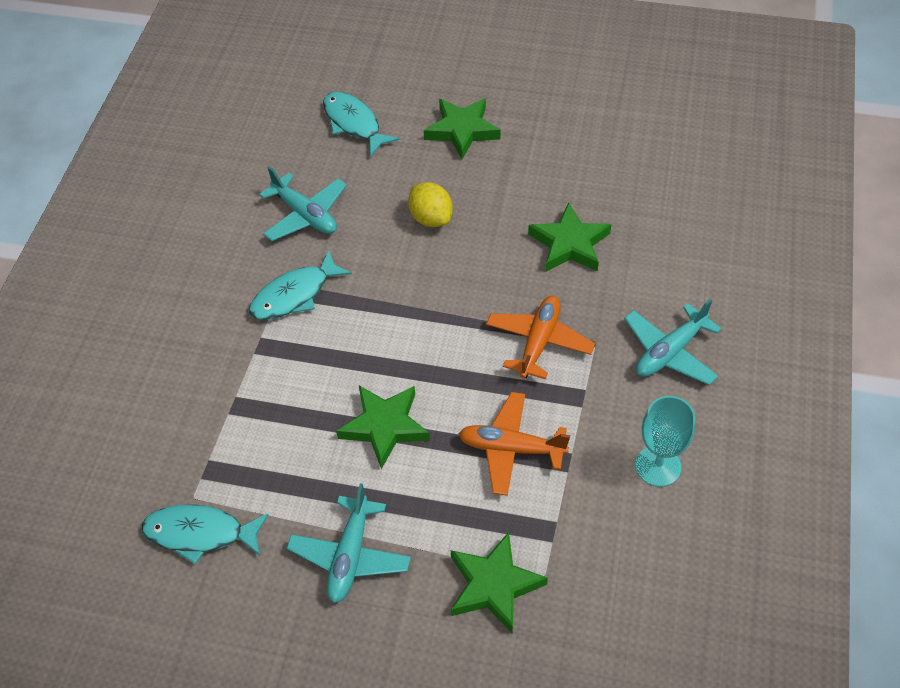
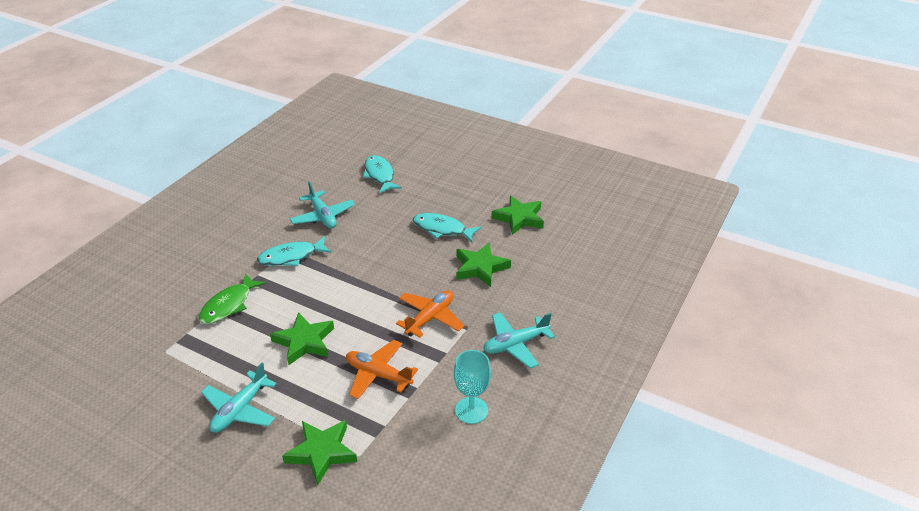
camera: 15 degrees right, 15 degrees down
(200, 533) = (157, 372): turquoise fish -> turquoise fish (442, 229)
(245, 398) = (229, 305): none -> green fish
(431, 218) = (399, 234): yellow lemon -> none
(462, 130) = (445, 192): green star -> green star (519, 218)

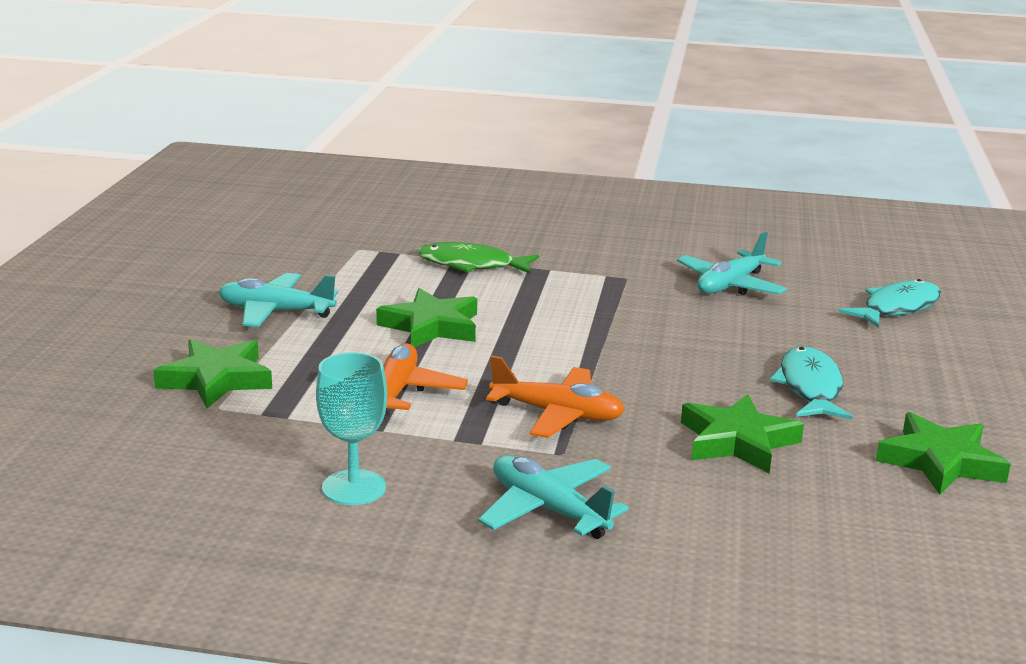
camera: 70 degrees right, 15 degrees down
(291, 257) = (610, 282): turquoise fish -> none

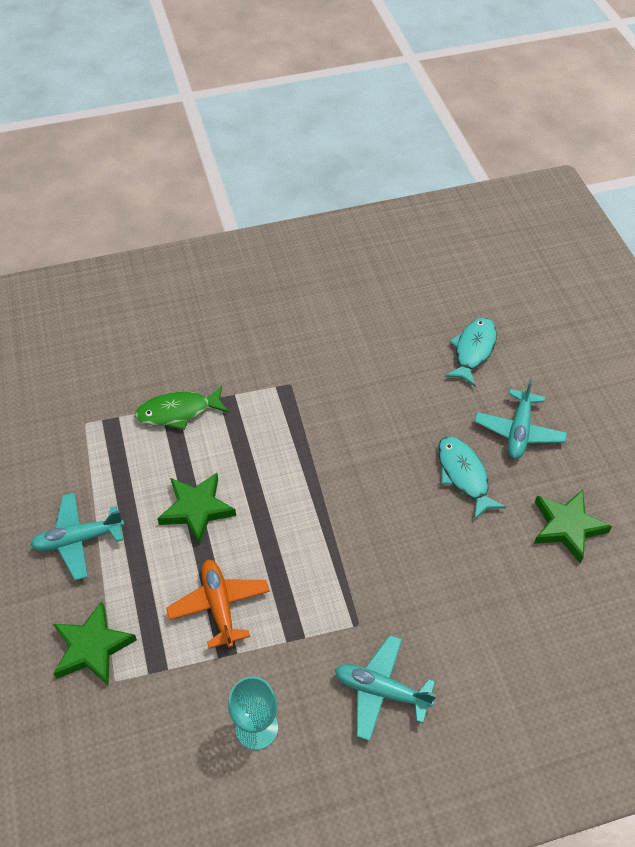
camera: 25 degrees left, 30 degrees up
(557, 414) = (333, 581): orange plane -> none
(730, 285) = (361, 365): turquoise plane -> turquoise plane (519, 431)
(737, 441) = (450, 560): green star -> none

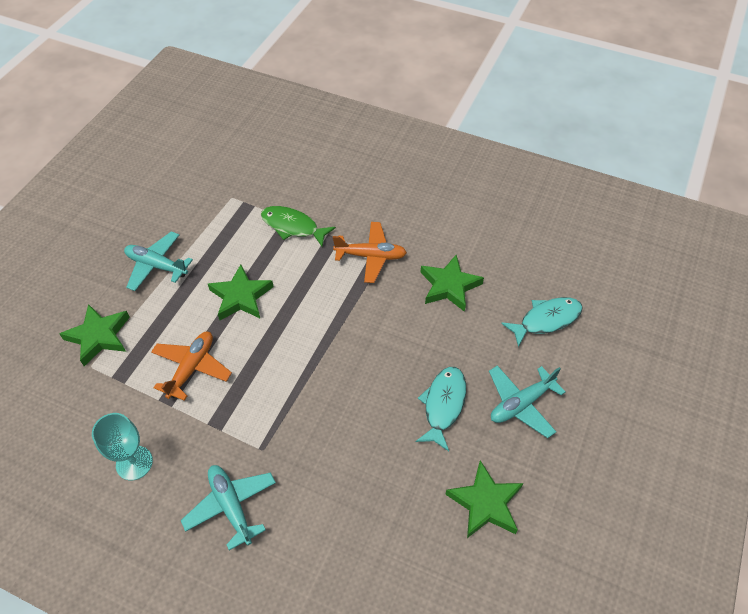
camera: 40 degrees right, 0 degrees up
(279, 392) = (371, 256): none -> orange plane
(371, 373) = (449, 286): none -> green star

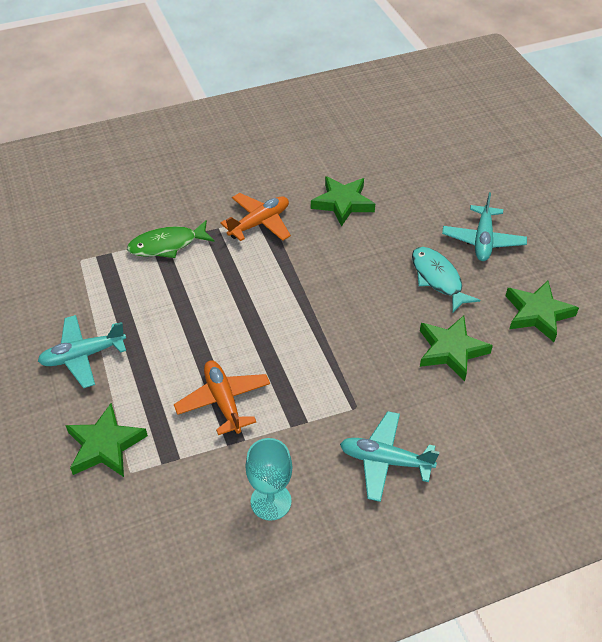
camera: 45 degrees left, 5 degrees down
(241, 297) = (193, 323): green star -> green star (451, 350)
(546, 320) = (432, 179): turquoise fish -> none

